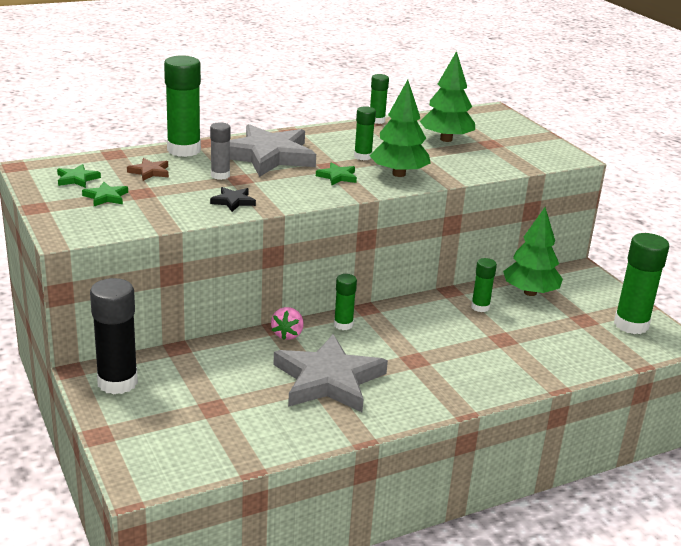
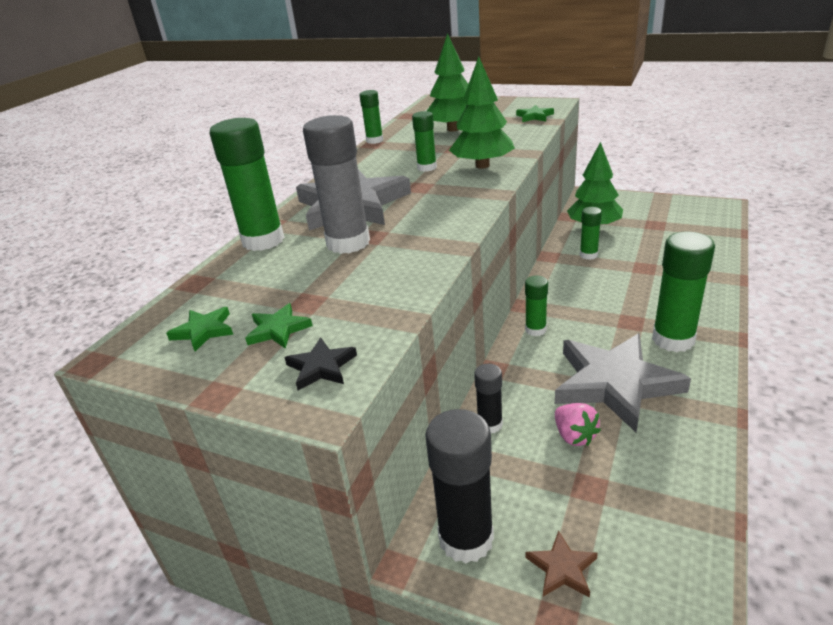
camera: 35 degrees left, 5 degrees up
(150, 172) = (272, 278): brown star -> brown star (562, 568)
(219, 349) = (490, 424): none -> black glue stick
(220, 175) = (348, 243): grey glue stick -> grey glue stick, size x1.82
(233, 201) = (412, 257): black star -> black star (321, 367)
(288, 334) = (514, 368): pink strawberry -> pink strawberry (574, 436)
(337, 176) = (445, 191): green star -> green star (534, 116)
(631, 325) = (682, 211): green glue stick -> green glue stick (673, 339)

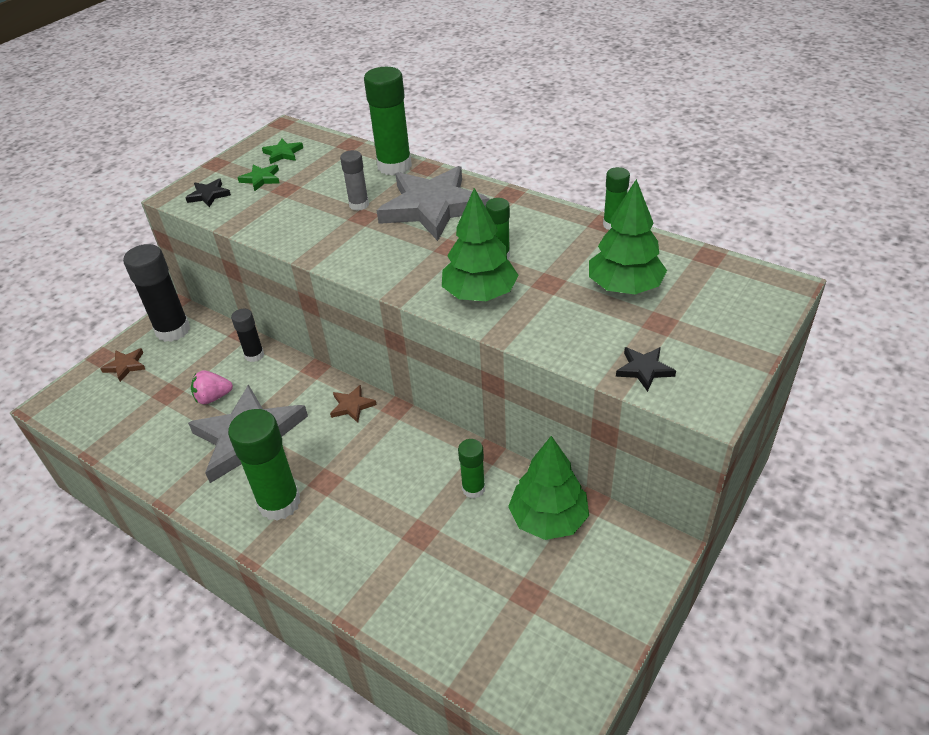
camera: 100 degrees right, 10 degrees up
(348, 243) = (359, 205): grey glue stick -> grey glue stick, size x0.55
(534, 116) = (644, 369): green star -> black star
(535, 330) = (352, 406): green glue stick -> brown star

